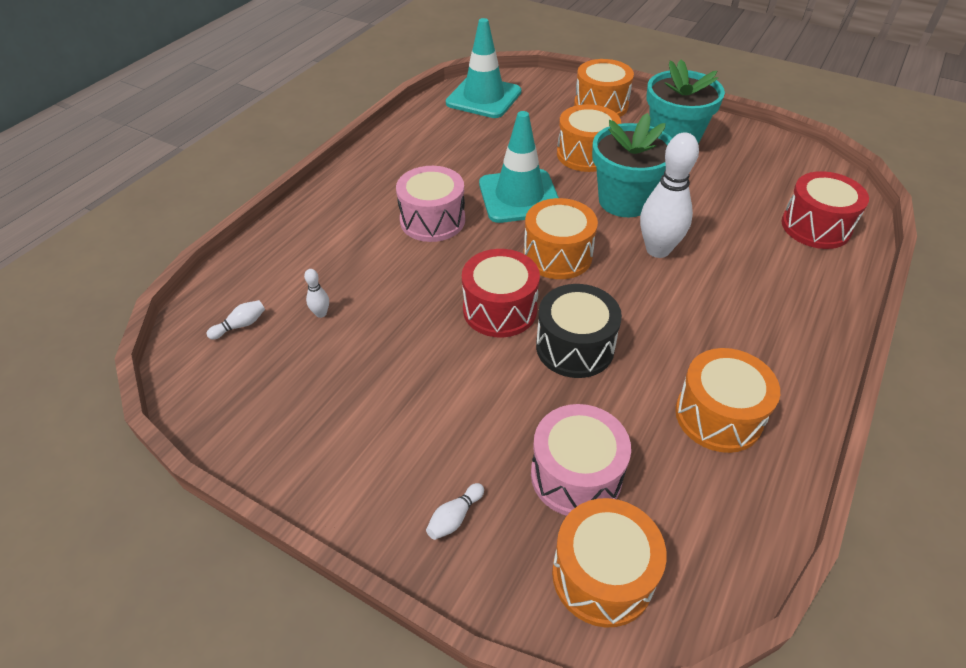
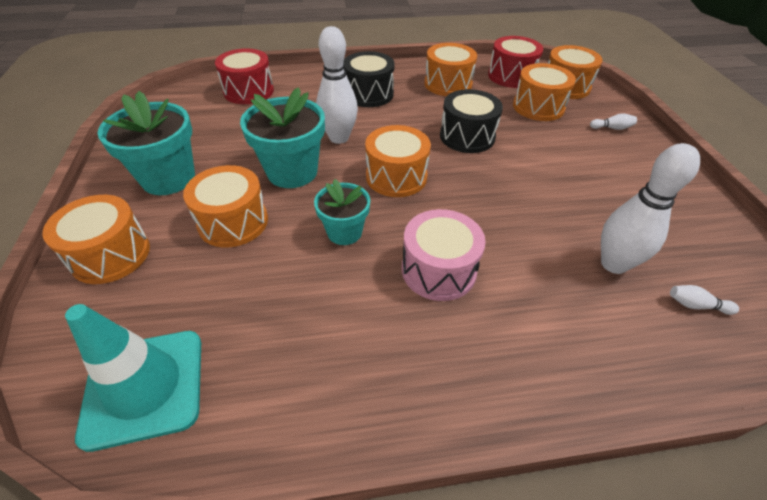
camera: 130 degrees left, 0 degrees up
(321, 313) = (613, 264): white bowling pin -> white bowling pin, size x2.40
(500, 309) = (480, 177): red drum -> red drum (511, 76)
(519, 196) = (344, 232): turquoise traffic cone -> turquoise flower pot
(576, 475) = (538, 107): pink drum -> orange drum
(742, 318) = (369, 94): none -> black drum

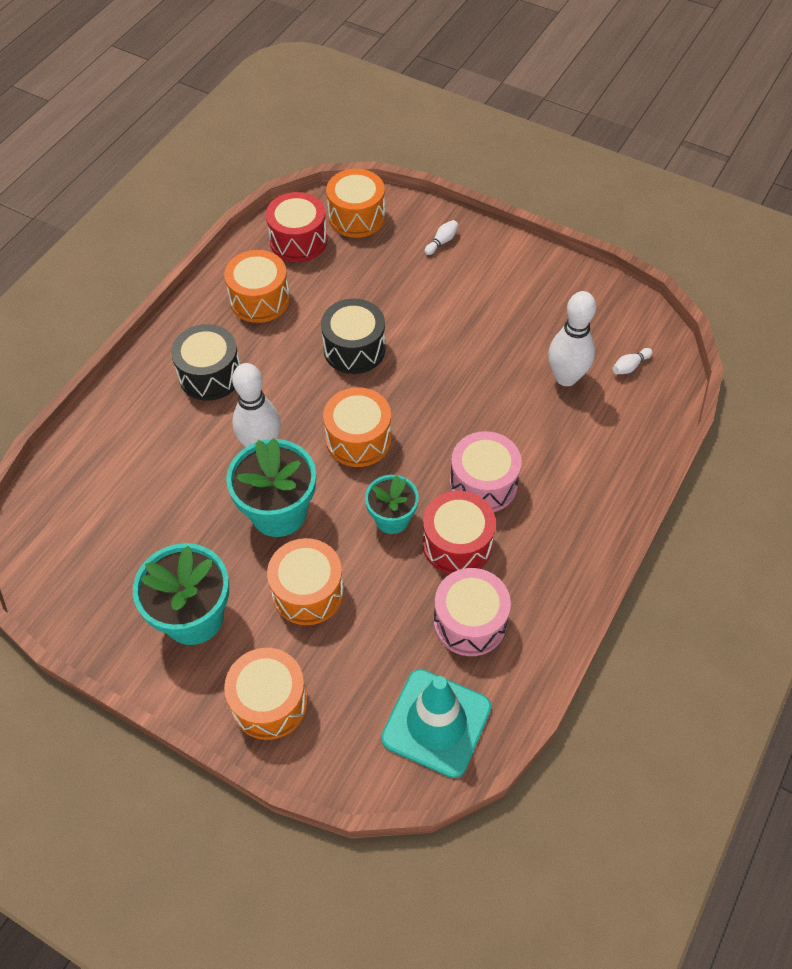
camera: 50 degrees left, 10 degrees up
(248, 91) = (93, 475): red drum -> red drum (457, 544)
(282, 346) = (470, 622): none -> pink drum
(538, 107) = (365, 264): orange drum -> none

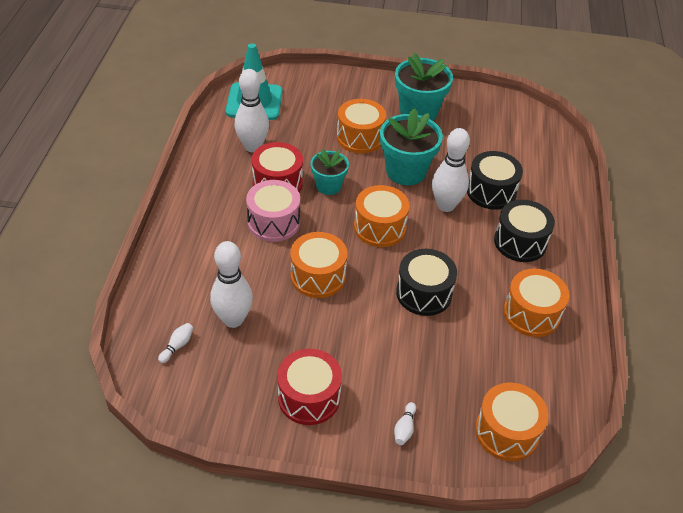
camera: 155 degrees right, 10 degrees down
(192, 449) = (491, 191): none -> black drum
(269, 702) = (350, 90): orange drum -> orange drum (318, 276)
(298, 241) = (542, 384): red drum -> red drum (309, 397)
(470, 622) = (252, 147): pink drum -> white bowling pin

